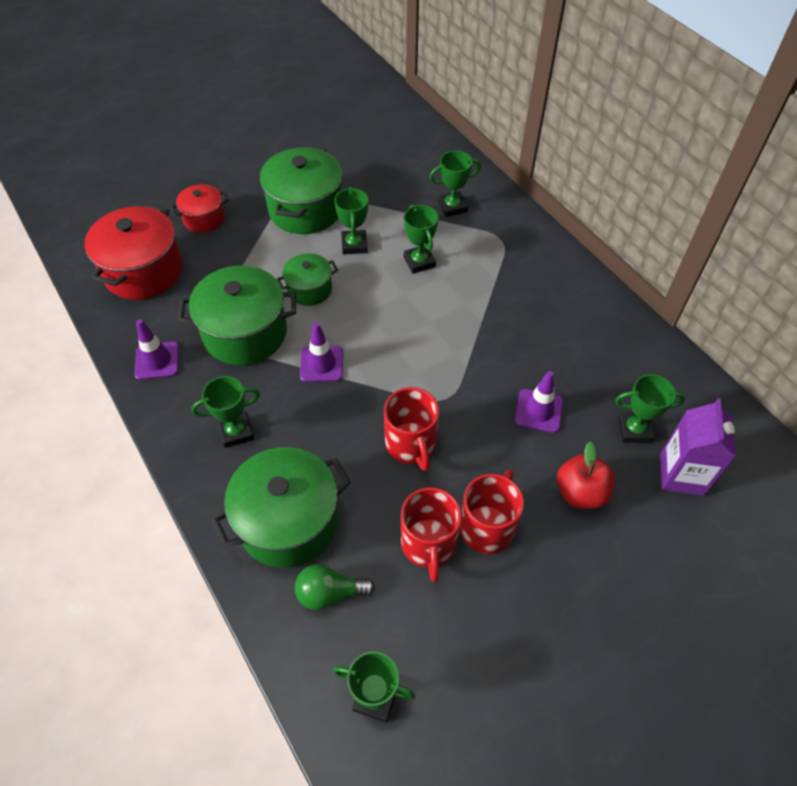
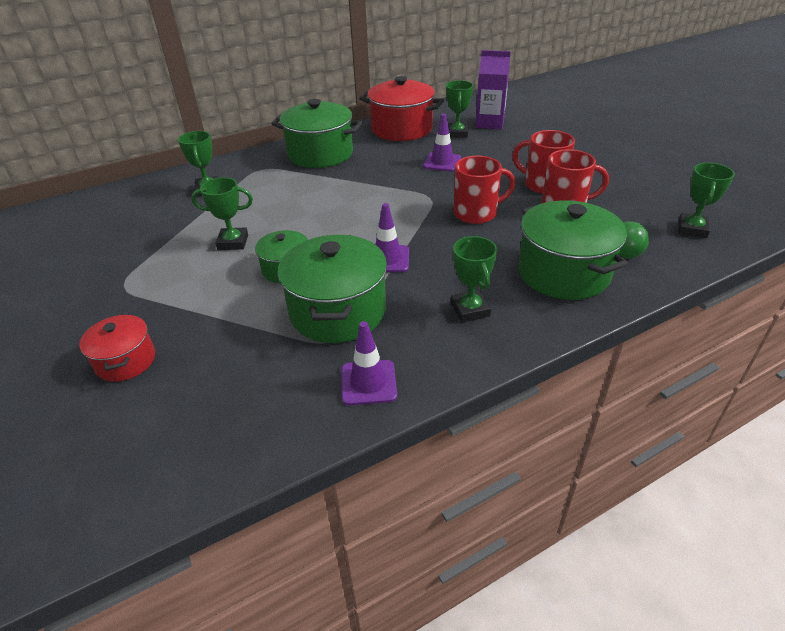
camera: 85 degrees left, 15 degrees down
(143, 271) = (202, 415): red pot -> red pot (401, 129)
(305, 209) = (159, 275): green pot -> green pot (320, 154)
(419, 262) = (272, 207): green trophy -> none
(580, 492) = (508, 152): red apple -> none

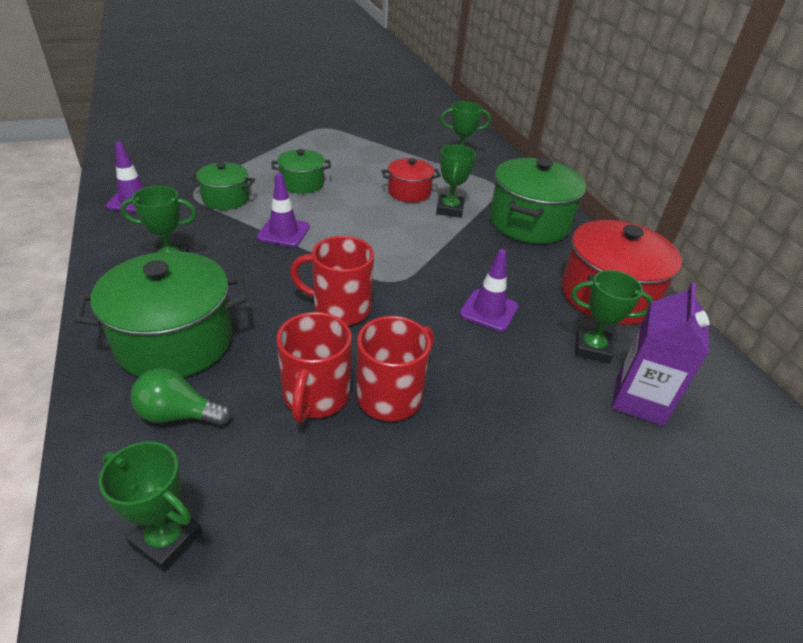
camera: 95 degrees right, 0 degrees up
(125, 361) = (238, 128): red pot -> red pot (409, 192)
(233, 242) = (358, 165): green trophy -> green trophy (450, 209)
(338, 311) = (225, 199): green pot -> green pot, size x0.56
(476, 213) = (340, 308): red mug -> red mug turned 105 degrees clockwise

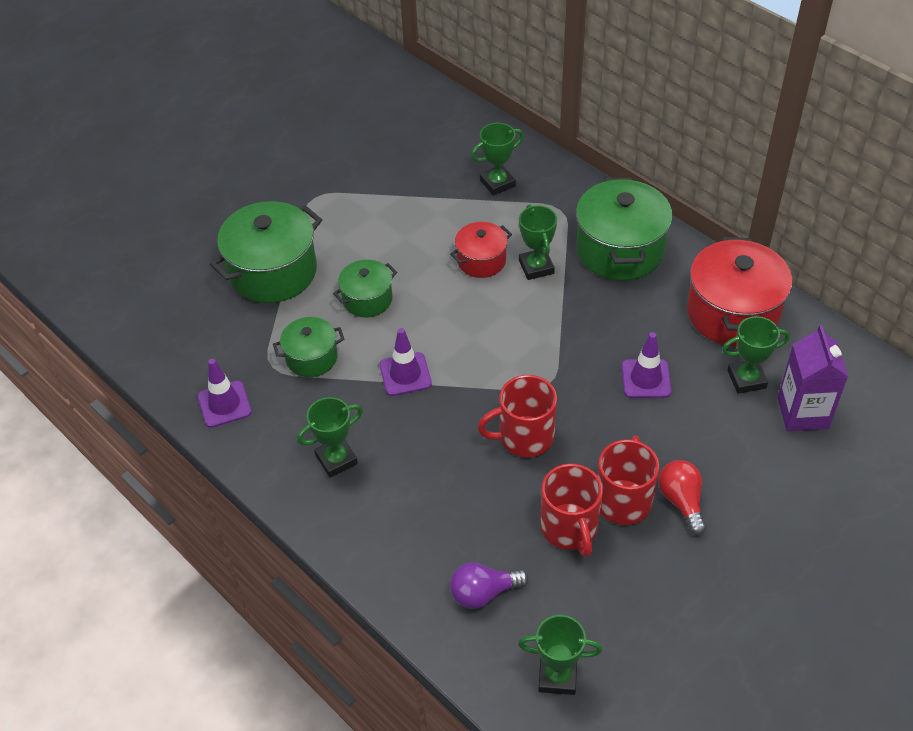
camera: 20 degrees left, 10 degrees up
(175, 341) = (420, 535): green pot -> green pot (273, 272)
(178, 414) = (483, 593): green light bulb -> purple light bulb
(451, 423) = (681, 501): none -> red light bulb

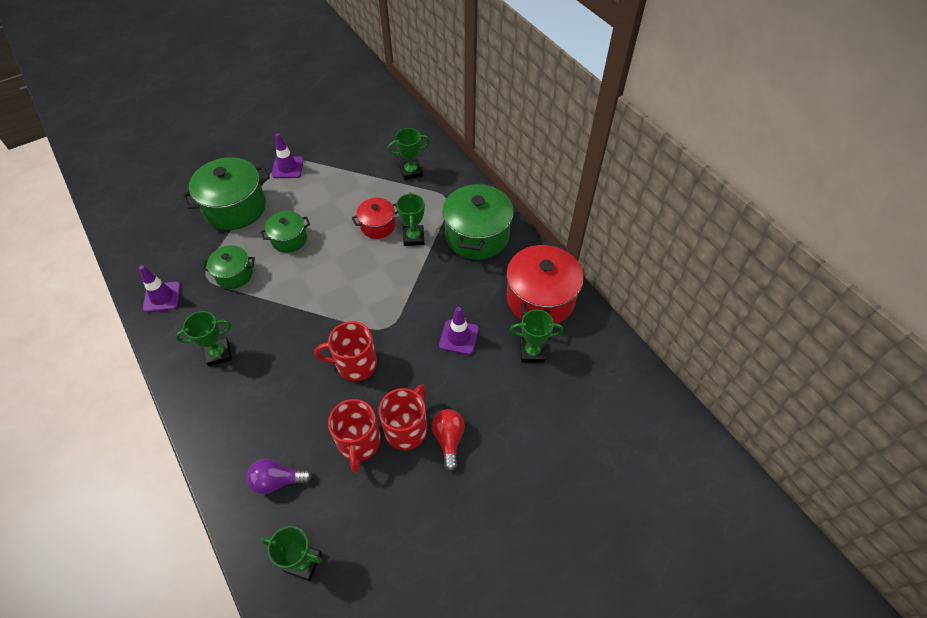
camera: 10 degrees right, 5 degrees up
(405, 374) = (292, 299): purple traffic cone -> purple traffic cone (287, 167)
(802, 413) = (564, 388): purple carton -> none

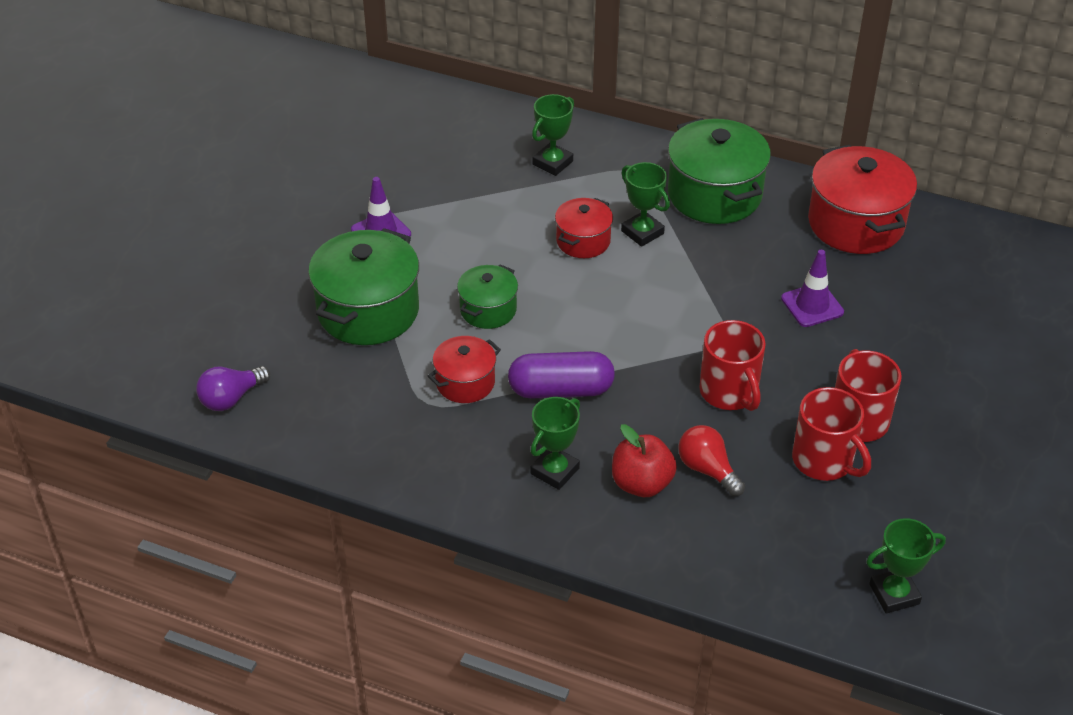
camera: 35 degrees left, 10 degrees down
(162, 297) = (400, 455): purple traffic cone -> none
(234, 274) = (465, 382): green pot -> red pot
(251, 390) = (641, 483): none -> red apple
(273, 307) = (561, 390): none -> purple capsule
(277, 481) = (779, 545): purple light bulb -> purple light bulb (231, 398)
(355, 364) = (729, 392): red mug -> red mug turned 75 degrees counterclockwise
(448, 439) = (911, 404): red light bulb -> red light bulb (707, 469)
(532, 352) = (904, 279): green trophy -> none

